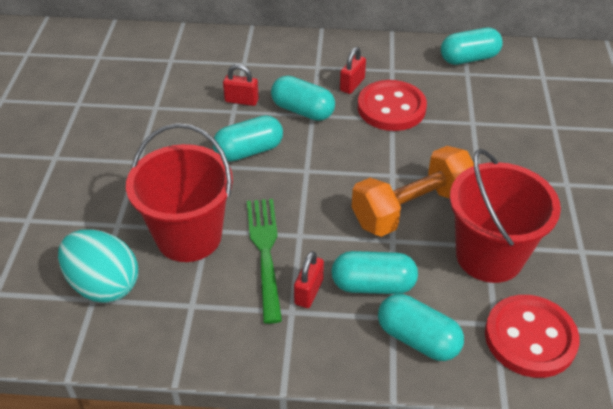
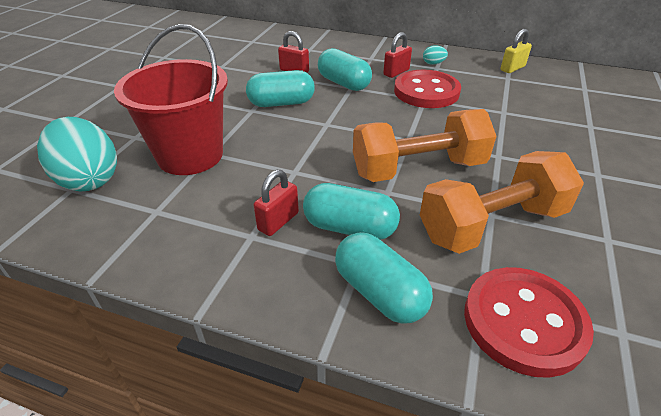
camera: 15 degrees right, 5 degrees down
(265, 252) = (253, 180): green fork -> none
(387, 64) = (433, 63): none -> turquoise egg
(469, 58) = (512, 68): turquoise capsule -> yellow padlock
(489, 256) = (492, 224): red bucket -> orange dumbbell

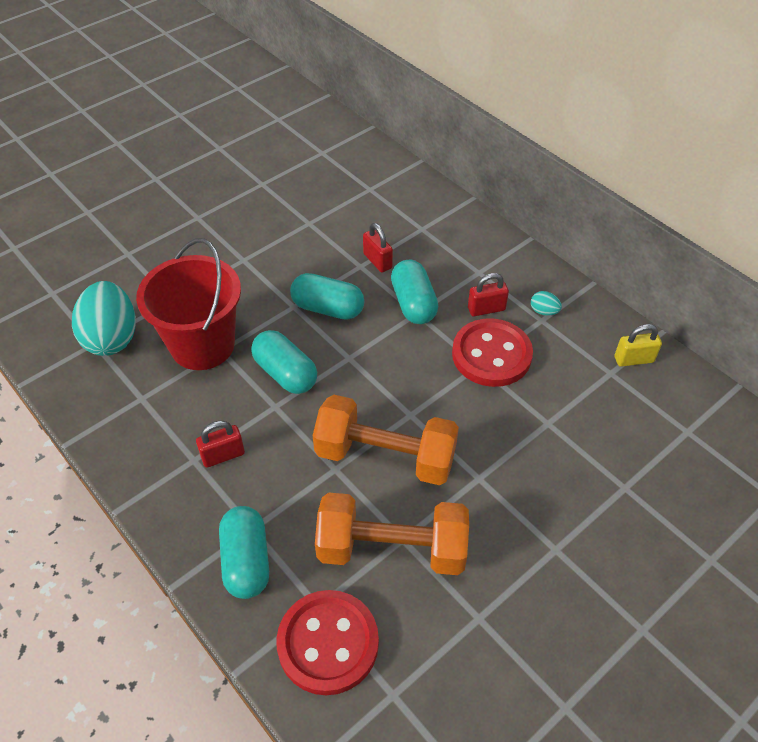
camera: 30 degrees right, 10 degrees up
(350, 228) = (272, 491): turquoise capsule -> turquoise capsule (285, 373)

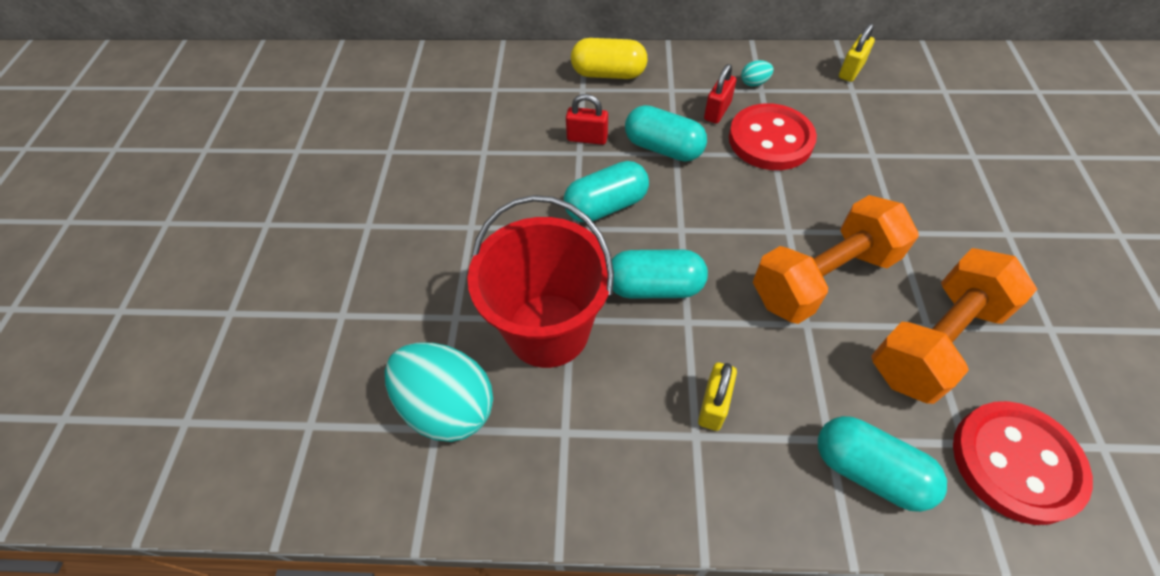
camera: 45 degrees left, 5 degrees up
(223, 455) = (713, 405): red padlock -> yellow padlock
(453, 231) = (608, 74): none -> yellow capsule

